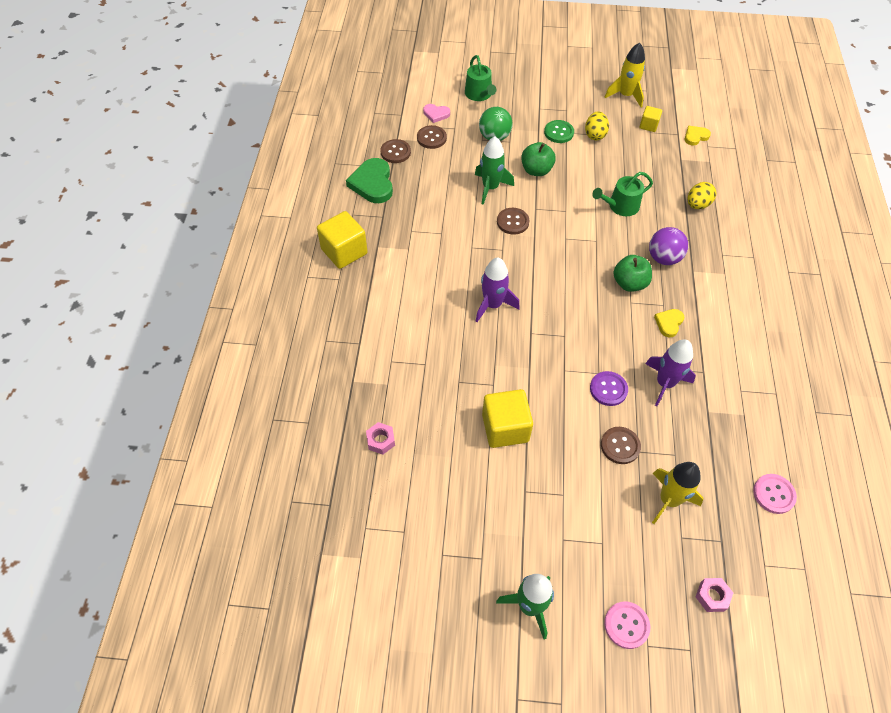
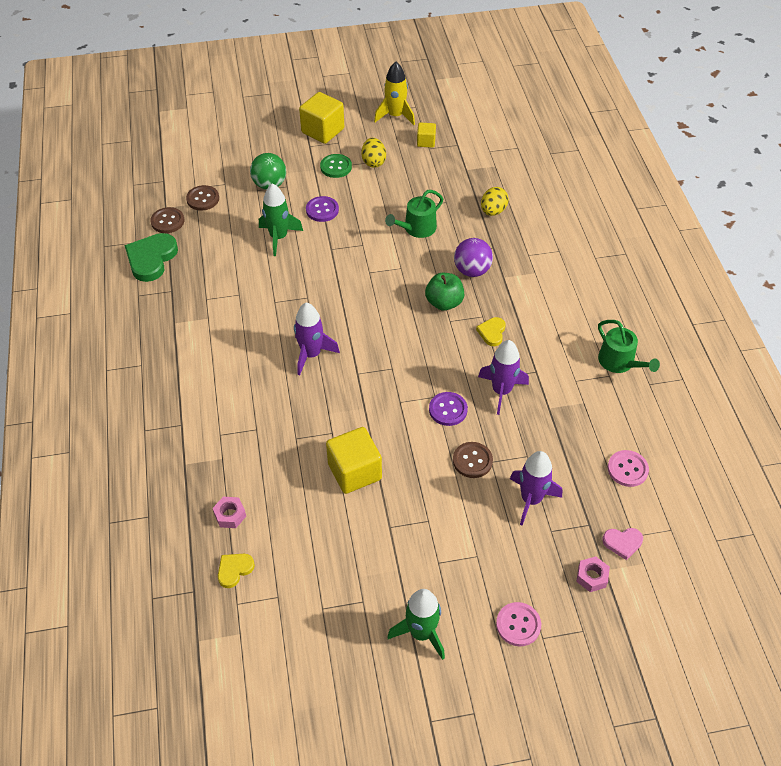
camera: 15 degrees left, 5 degrees down
(344, 251) = (139, 335): yellow cube -> yellow cube (323, 131)
(372, 183) = (151, 259): green heart -> green heart turned 45 degrees clockwise
(436, 114) = (201, 173): pink heart -> pink heart (622, 543)
(479, 94) = (242, 144): green watering can -> green watering can (619, 362)
(512, 222) = (311, 267): brown button -> none
(536, 170) = (322, 210): green apple -> purple button
(669, 500) = (531, 499): yellow rocket -> purple rocket
(695, 136) = (475, 144): yellow heart -> yellow heart (234, 570)

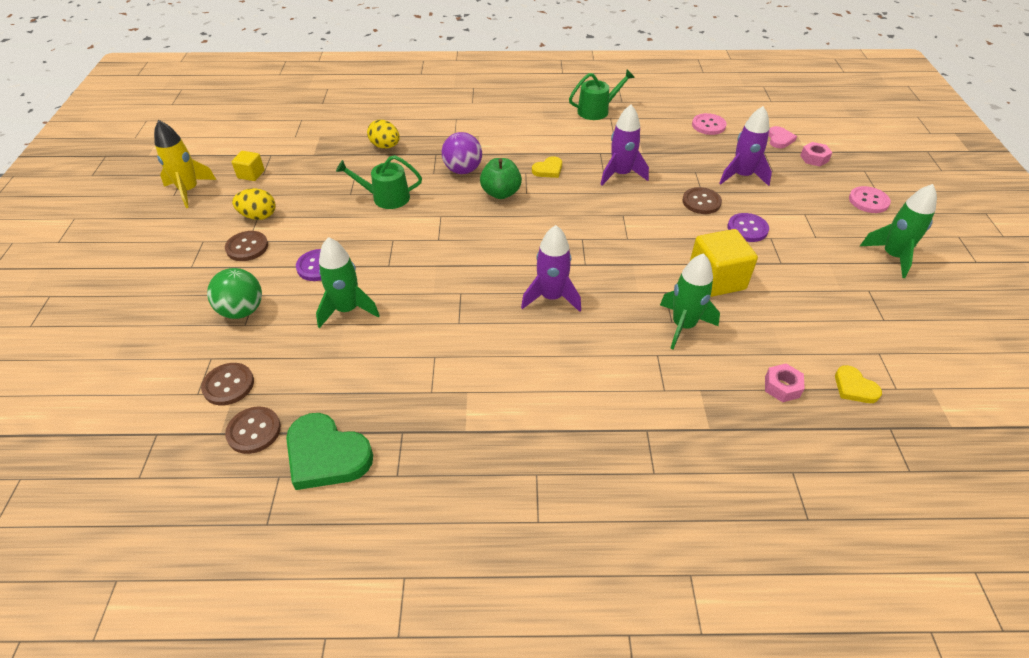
camera: 80 degrees left, 5 degrees down
(291, 446) = (683, 325): none -> green rocket
(323, 131) = (170, 252): yellow cube -> none
(336, 167) = (247, 247): green button -> brown button
(417, 228) = (386, 197): green watering can -> green watering can turned 120 degrees clockwise
(448, 410) = (640, 208): purple button -> purple button (747, 229)
(492, 332) = (548, 170): yellow heart -> yellow heart turned 60 degrees counterclockwise

